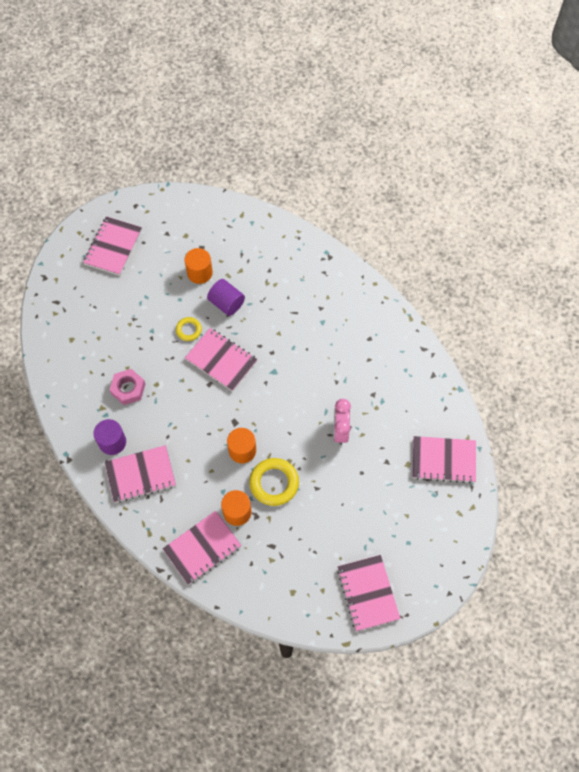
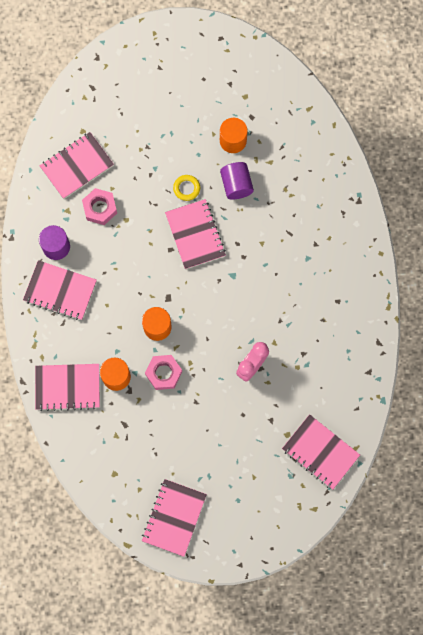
camera: 35 degrees right, 10 degrees up
(113, 247) = (174, 66): pink notebook -> pink notebook (77, 166)
(274, 483) = (163, 373): yellow ring -> pink nut

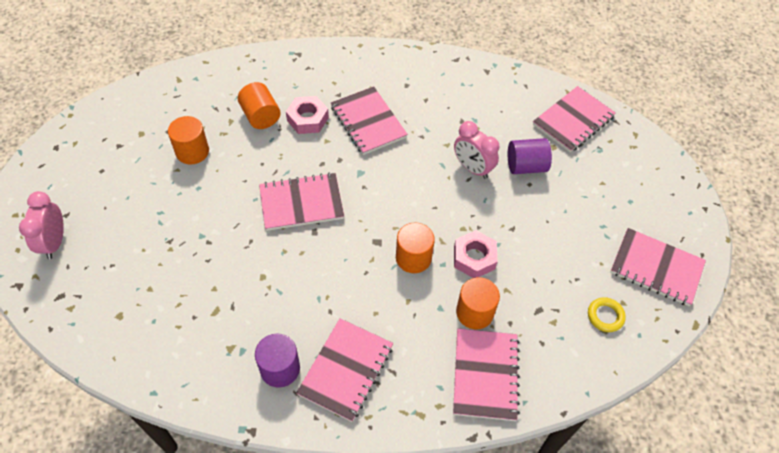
camera: 85 degrees left, 20 degrees down
(77, 166) = (168, 328): pink notebook -> pink notebook (368, 122)
(100, 208) = (238, 306): pink nut -> pink nut (307, 119)
(134, 68) = (54, 242): none -> pink clock
(186, 188) = (239, 205): yellow ring -> yellow ring (605, 316)
(236, 185) = (249, 155): purple cylinder -> purple cylinder (526, 166)
(279, 185) = (261, 116): none -> orange cylinder

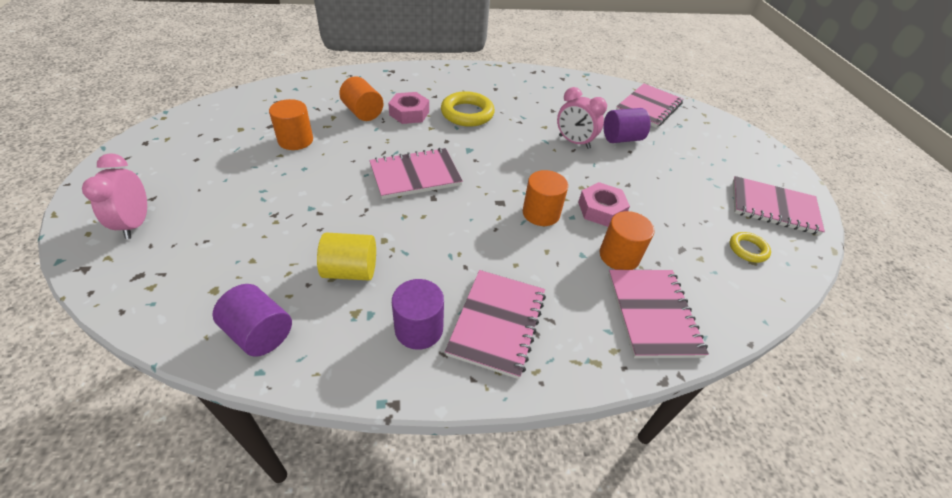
camera: 10 degrees left, 10 degrees down
(154, 359) = (259, 333): none -> purple cylinder
(230, 307) = (350, 271): none -> yellow cylinder
(368, 122) = (467, 113): pink notebook -> yellow ring

